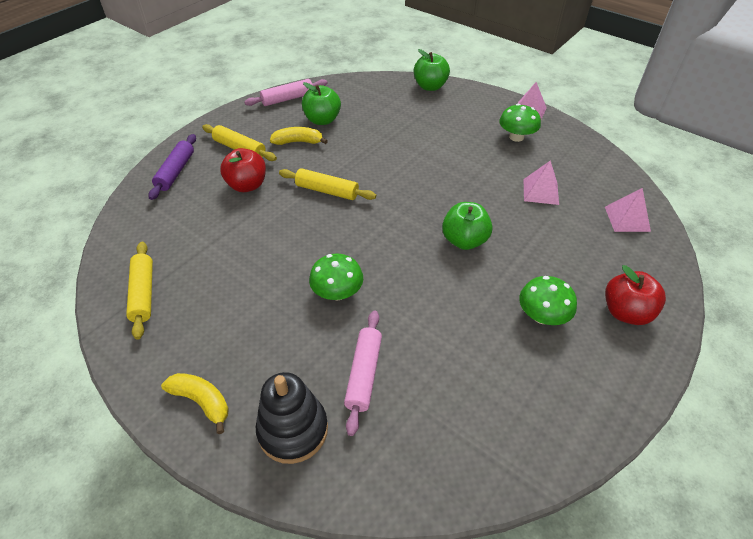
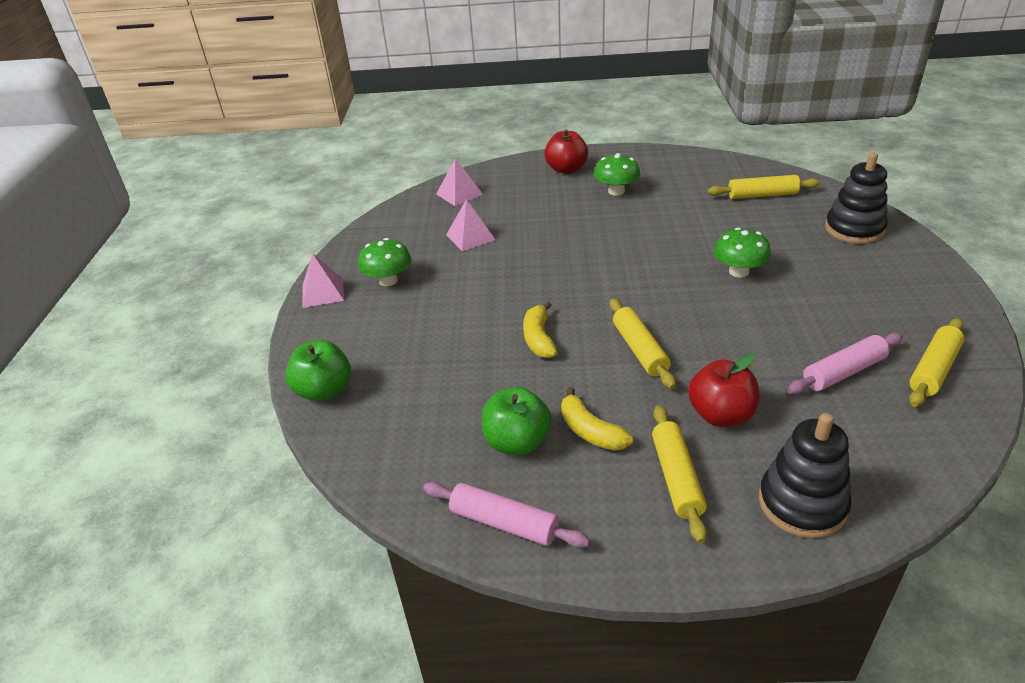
camera: 125 degrees left, 10 degrees down
(176, 172) = (802, 504): purple rolling pin -> black stacking toy
(202, 401) = (915, 271): yellow banana -> yellow banana (539, 338)
(364, 374) = (775, 226): pink rolling pin -> pink rolling pin (843, 372)
(424, 421) = (762, 195): none -> yellow rolling pin
(464, 240) = (589, 245): green apple -> none

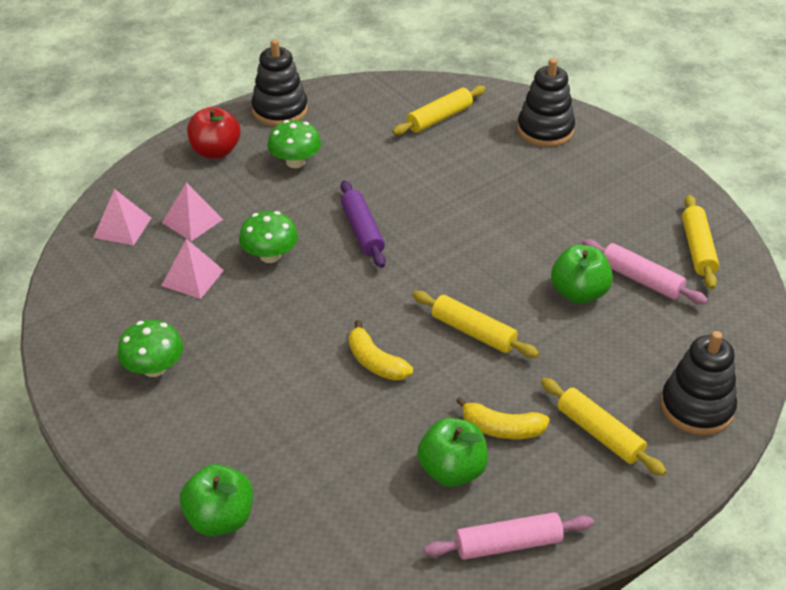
camera: 40 degrees left, 5 degrees up
(323, 292) = (92, 415): pink pyramid -> pink pyramid (192, 221)
(621, 249) = (362, 231): none -> purple rolling pin
(638, 158) = (280, 110): none -> black stacking toy
(720, 415) = (586, 362): red apple -> none
(739, 271) = (488, 214): green mushroom -> green mushroom (270, 255)
(767, 358) = (579, 293): none -> green apple
(843, 372) = (641, 280): pink rolling pin -> pink rolling pin turned 75 degrees counterclockwise

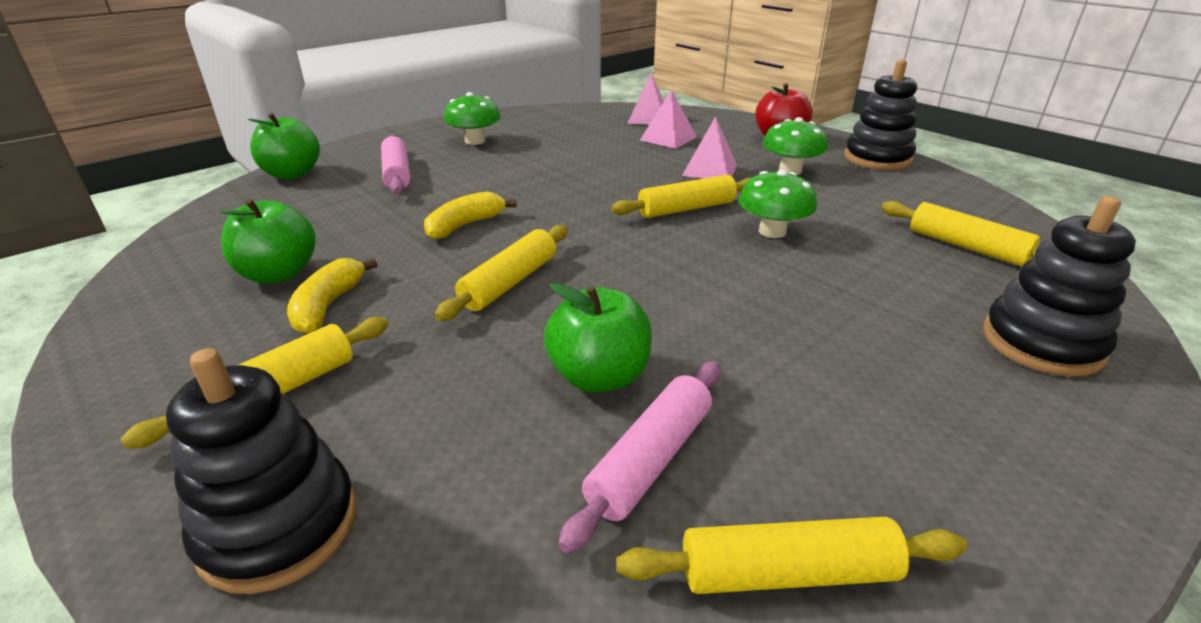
camera: 85 degrees right, 10 degrees down
(192, 278) = (589, 144): pink pyramid -> pink pyramid (709, 170)
(270, 255) = (628, 169): green mushroom -> green mushroom (772, 231)
(362, 231) = (686, 209): purple rolling pin -> yellow rolling pin
(508, 544) = (140, 312): pink rolling pin -> pink rolling pin (397, 174)

